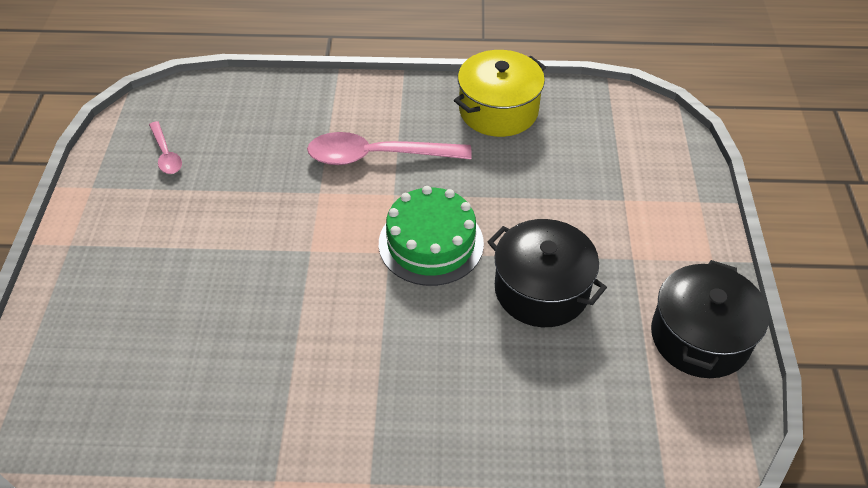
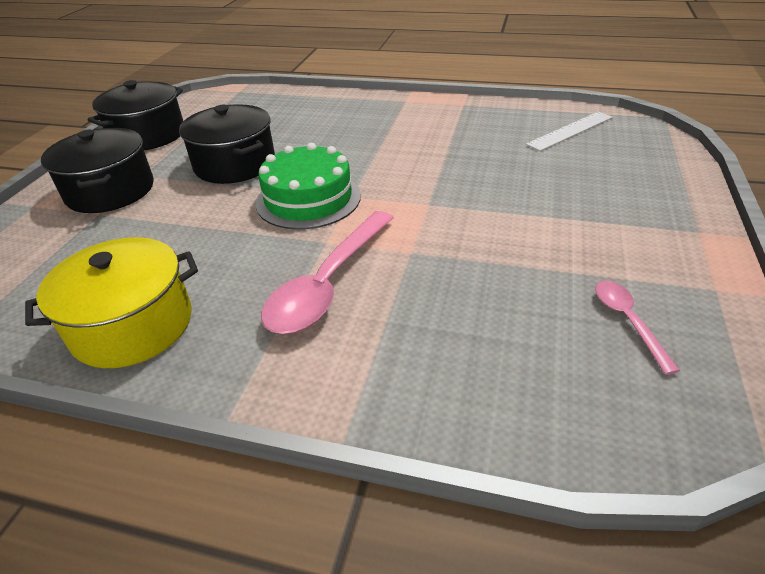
camera: 165 degrees left, 10 degrees down
(131, 414) = (570, 131): none -> white ruler
(377, 156) = (328, 283): pink spoon -> pink spoon turned 105 degrees clockwise
(644, 230) = (110, 191): none -> black pot

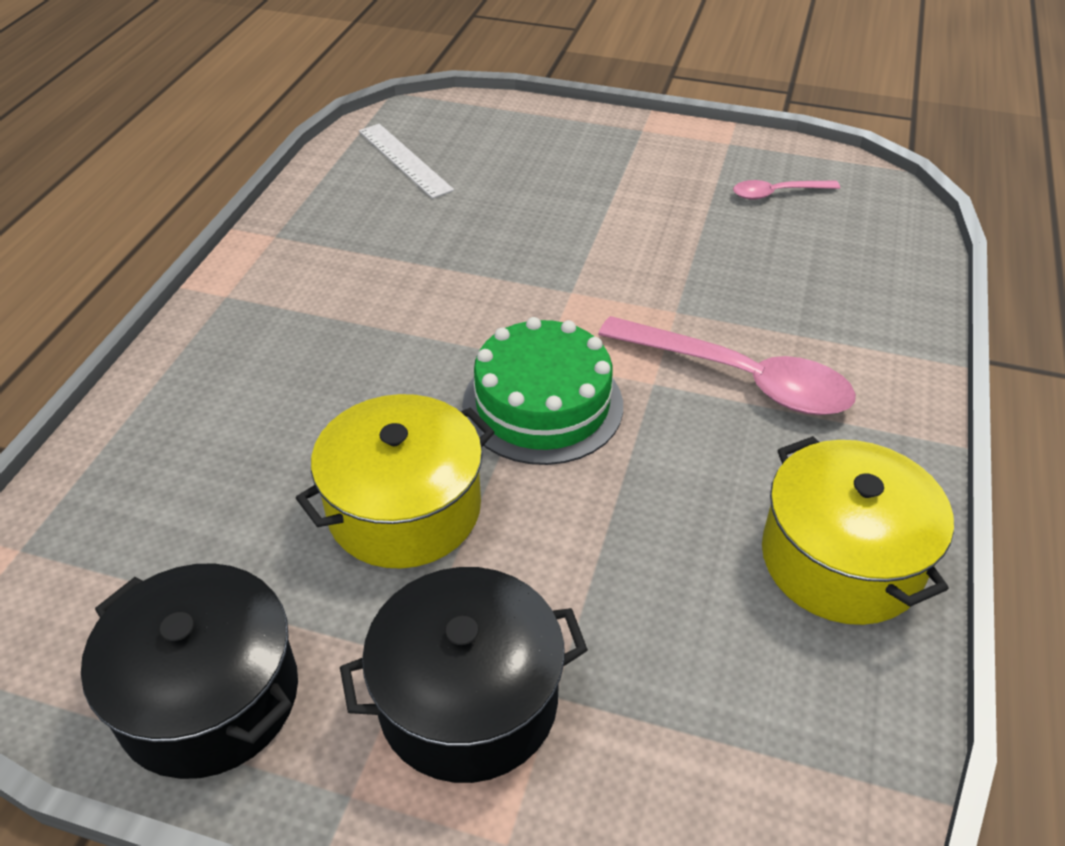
camera: 90 degrees left, 5 degrees up
(235, 164) = (404, 509): black pot -> yellow pot

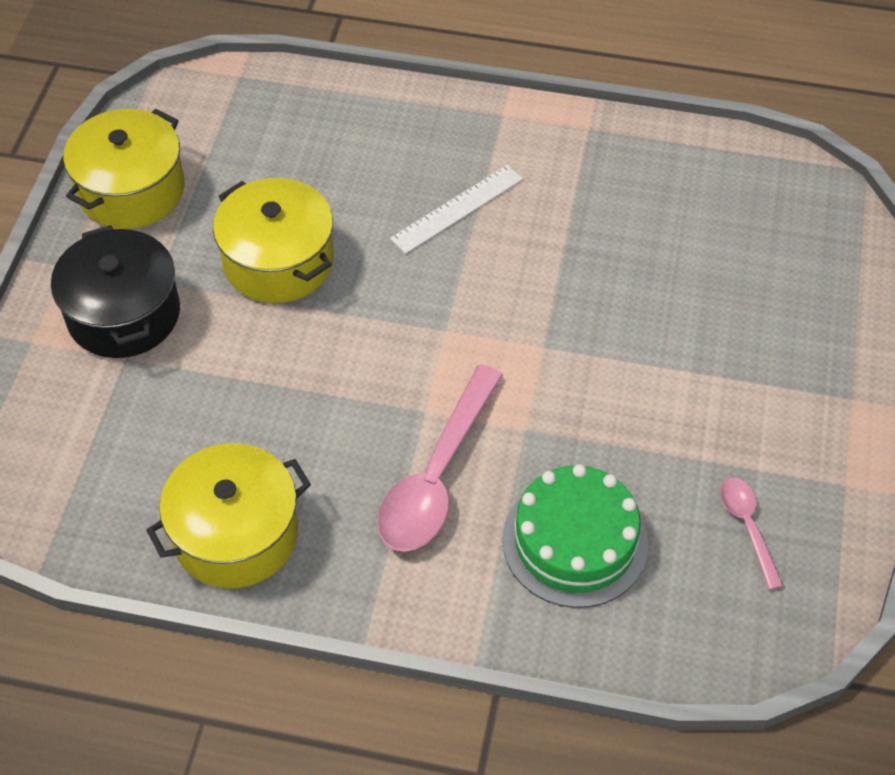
camera: 85 degrees right, 10 degrees up
(209, 696) = (131, 190): black pot -> yellow pot
(404, 160) = (733, 199): white ruler -> white ruler (457, 208)
(542, 404) = (391, 335): green cake -> green cake (575, 541)

